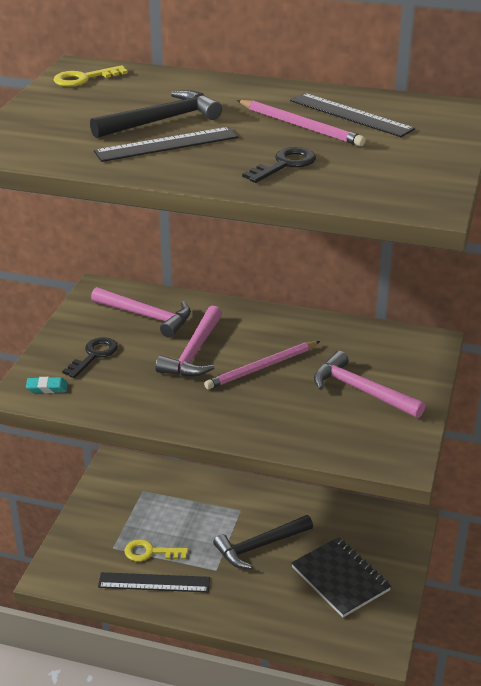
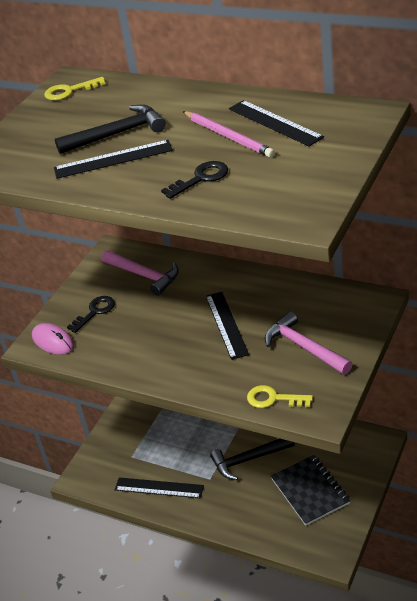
camera: 15 degrees right, 5 degrees up
(47, 388) = (53, 341): turquoise eraser -> pink mouse
(150, 552) = (160, 462): yellow key -> yellow key (273, 399)
(194, 352) = (175, 310): pink hammer -> none
(261, 367) = (226, 324): pink pencil -> black ruler

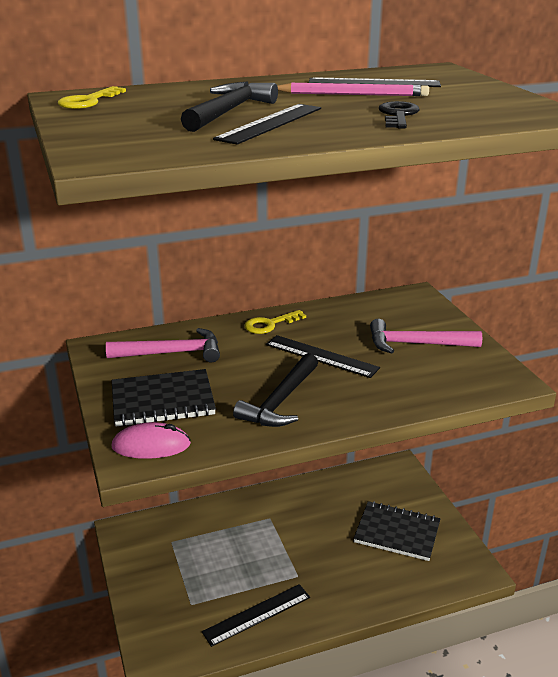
camera: 50 degrees left, 10 degrees down
(95, 312) = (162, 401): black key -> black notebook
(249, 459) = (313, 538): black hammer -> black hammer (281, 401)
(273, 399) = (455, 388): yellow key -> yellow key (270, 324)

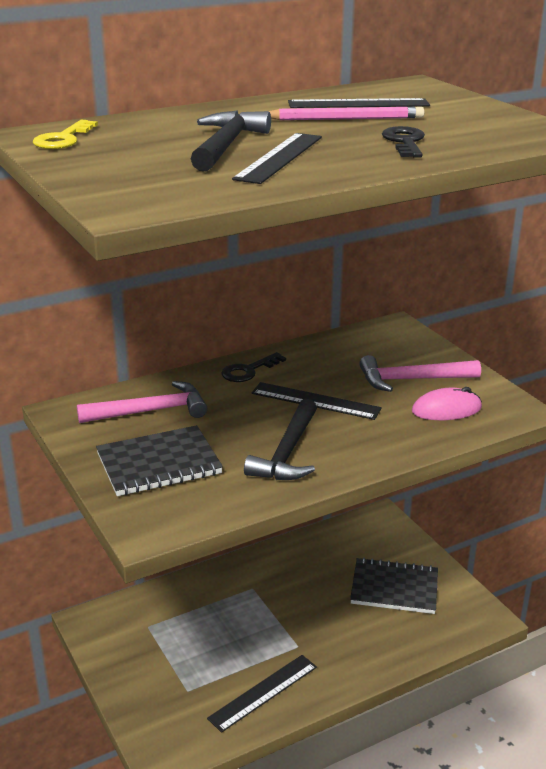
camera: 10 degrees left, 0 degrees up
(151, 446) = (163, 513): pink mouse -> pink mouse (446, 410)
(270, 324) = (248, 371): yellow key -> black key

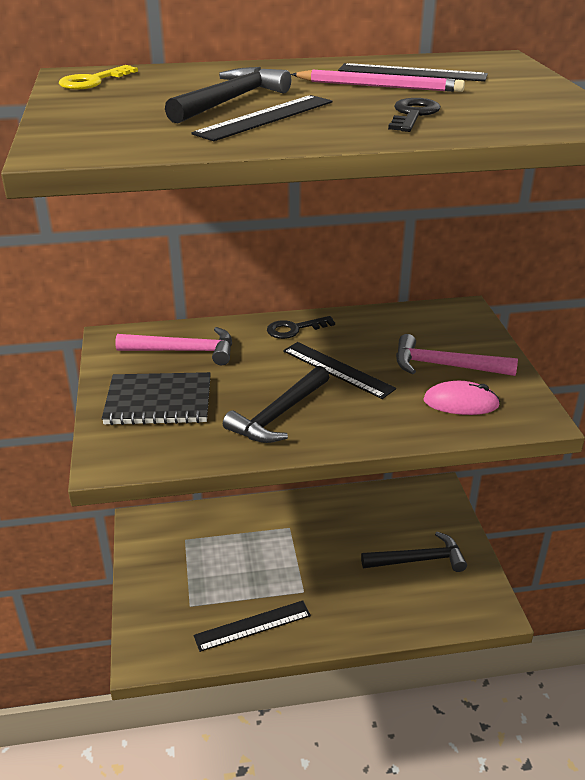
camera: 20 degrees right, 5 degrees up
(394, 588) = (418, 560): black notebook -> black hammer

